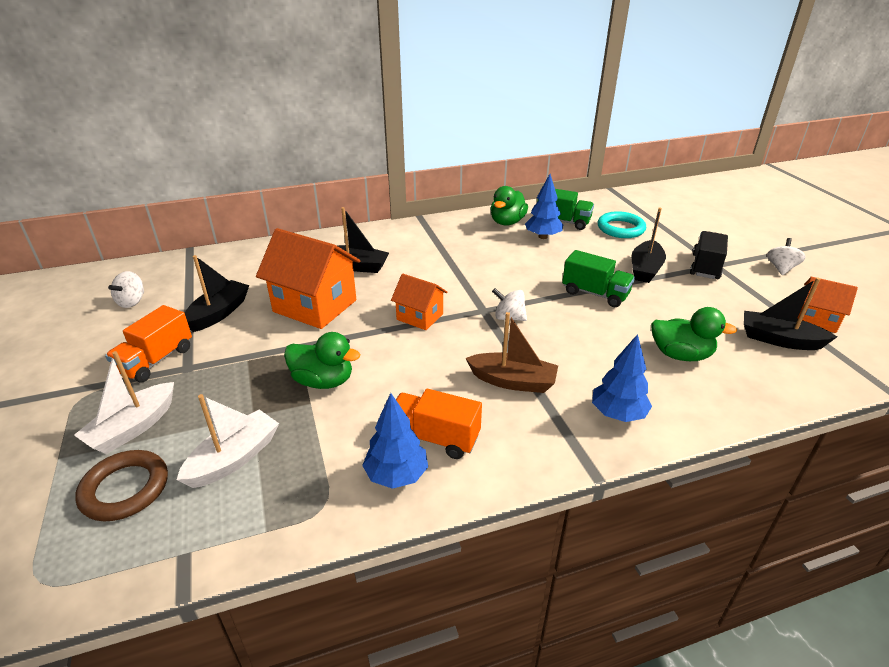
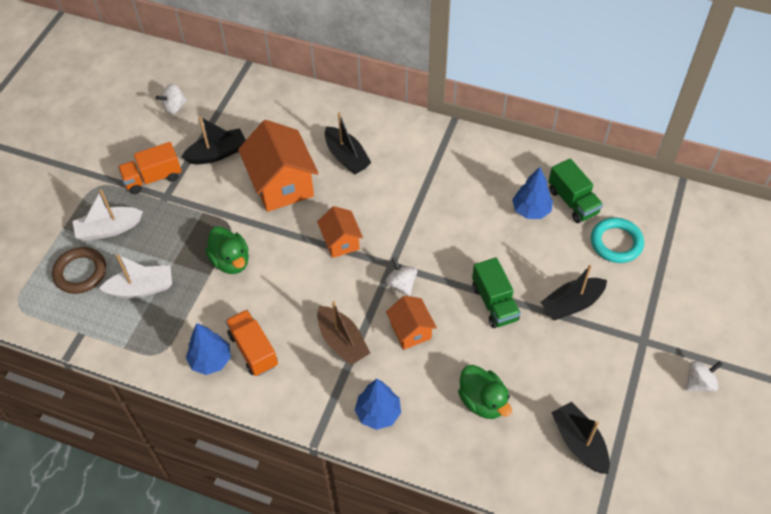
camera: 40 degrees right, 20 degrees up
(507, 222) = (521, 172): green duck -> none
(705, 266) = (630, 336): black truck -> none
(816, 319) = (641, 449): orange house -> orange house (411, 331)

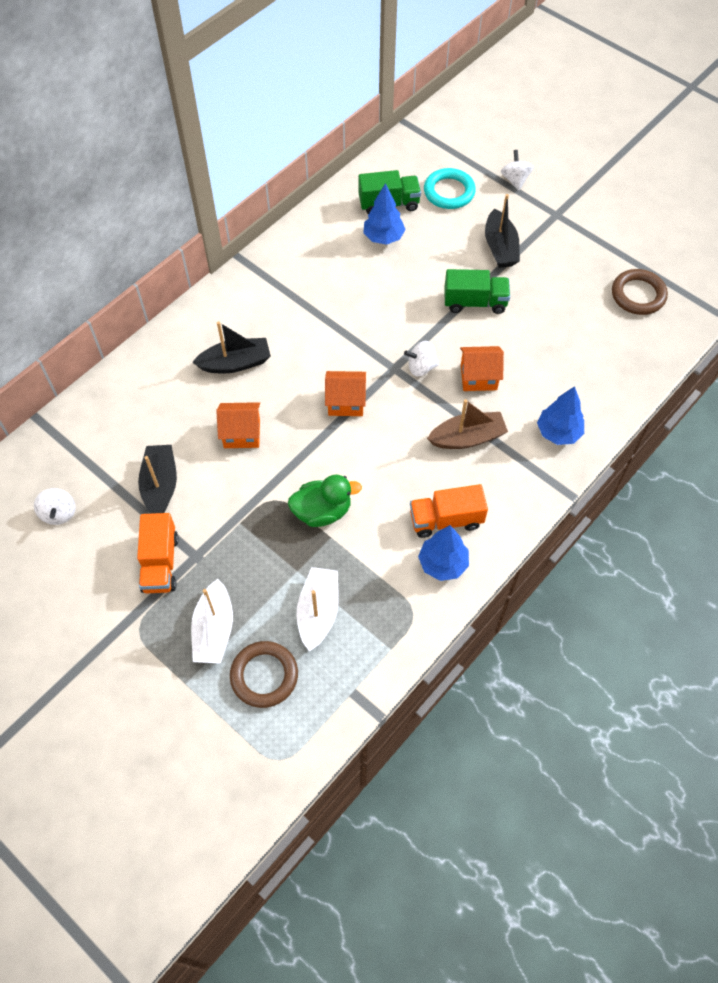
camera: 70 degrees left, 5 degrees up
(282, 185) = (242, 434): orange house -> orange house, size x0.56
(483, 401) = (574, 348): green duck -> none
(579, 443) = (638, 295): black boat -> brown ring
(699, 383) = (610, 196): white spinning top -> white spinning top (515, 180)

